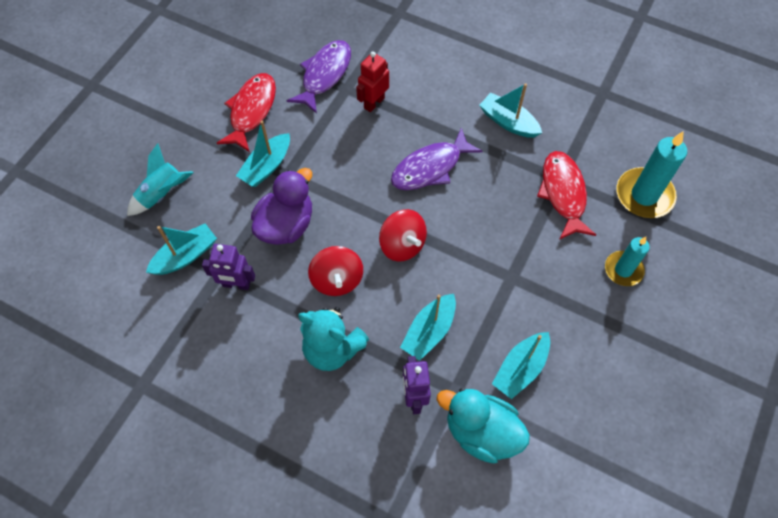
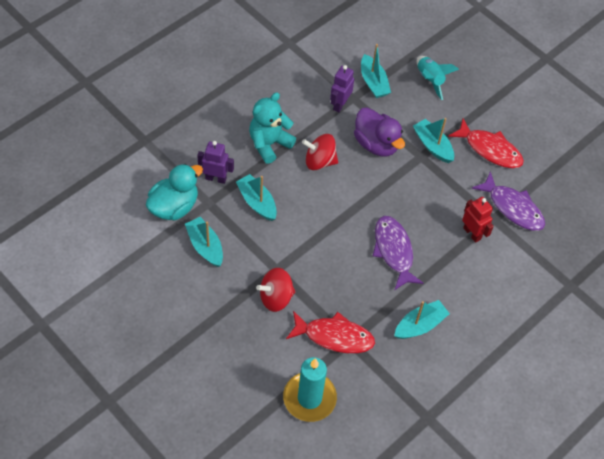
camera: 105 degrees right, 5 degrees down
(402, 245) = (331, 209): red spinning top -> red spinning top (276, 297)
(623, 270) = (250, 349): turquoise candle -> none

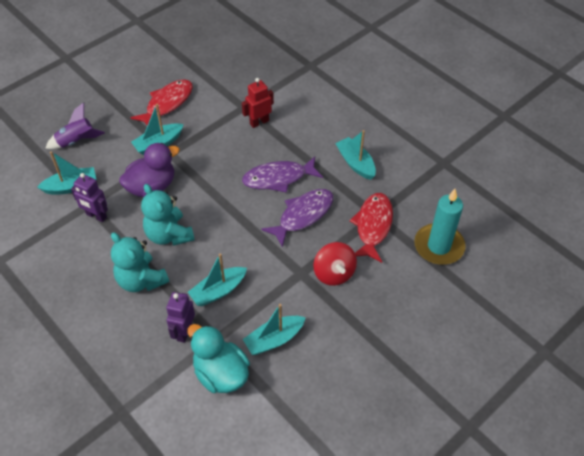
camera: 85 degrees left, 5 degrees down
(319, 161) = (169, 235): red spinning top -> turquoise teddy bear
(430, 80) = (77, 141): turquoise rocket -> purple rocket
(512, 208) = (232, 93): purple fish -> purple fish (303, 215)

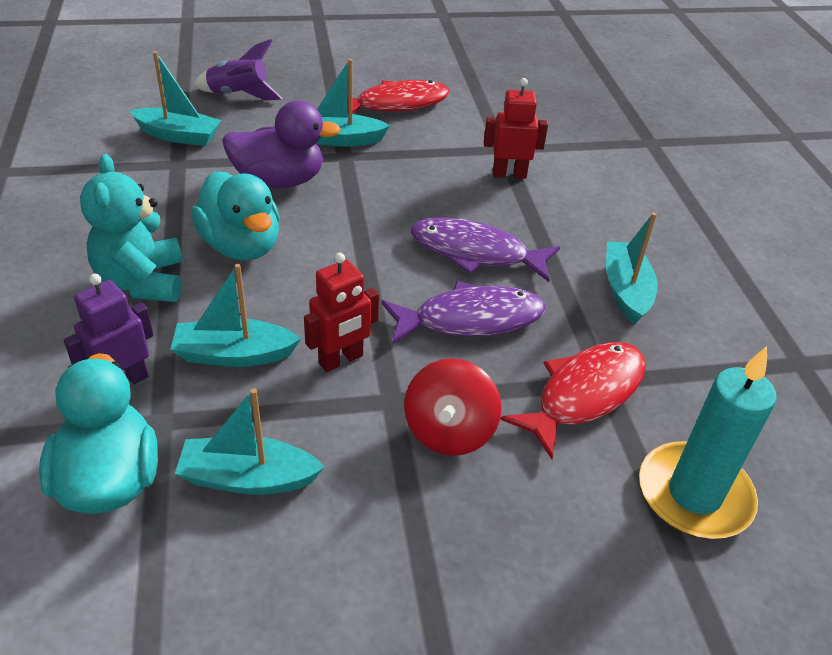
camera: 30 degrees right, 10 degrees down
(96, 216) = (171, 179): purple robot -> none
(169, 235) = (241, 246): turquoise teddy bear -> turquoise duck
(265, 267) = (341, 360): none -> red robot

